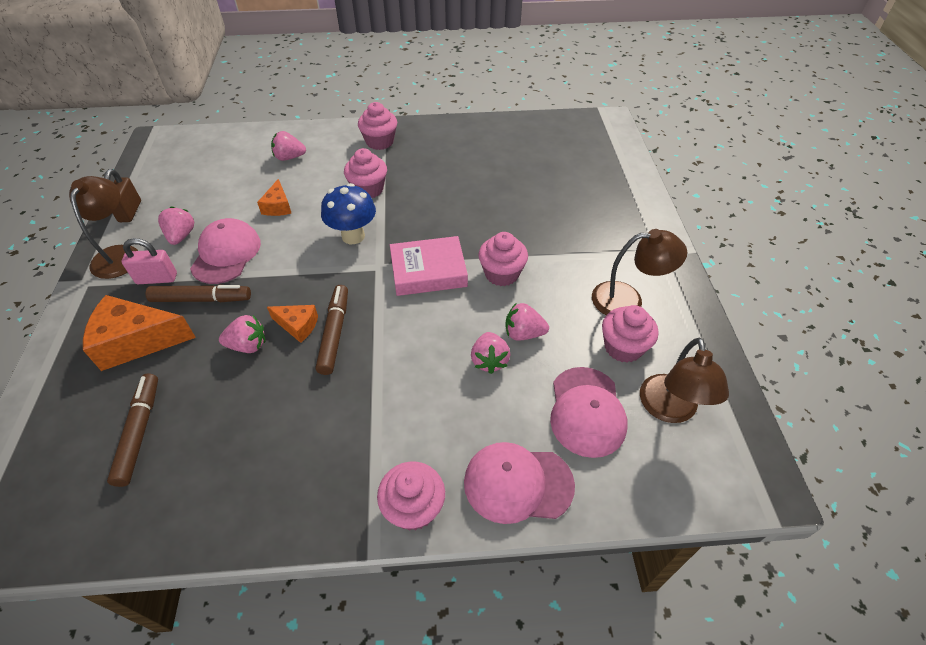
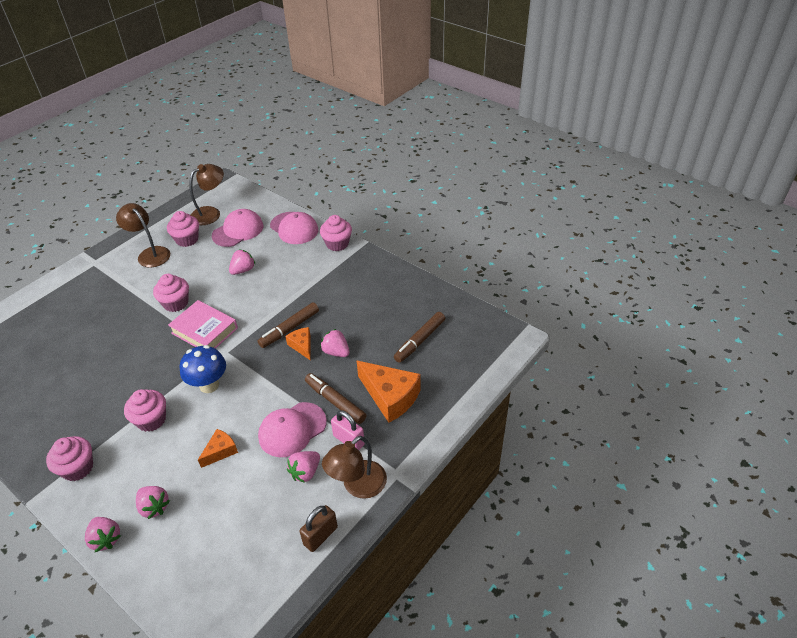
camera: 135 degrees left, 5 degrees down
(523, 333) = (213, 271): pink strawberry -> pink strawberry (106, 539)

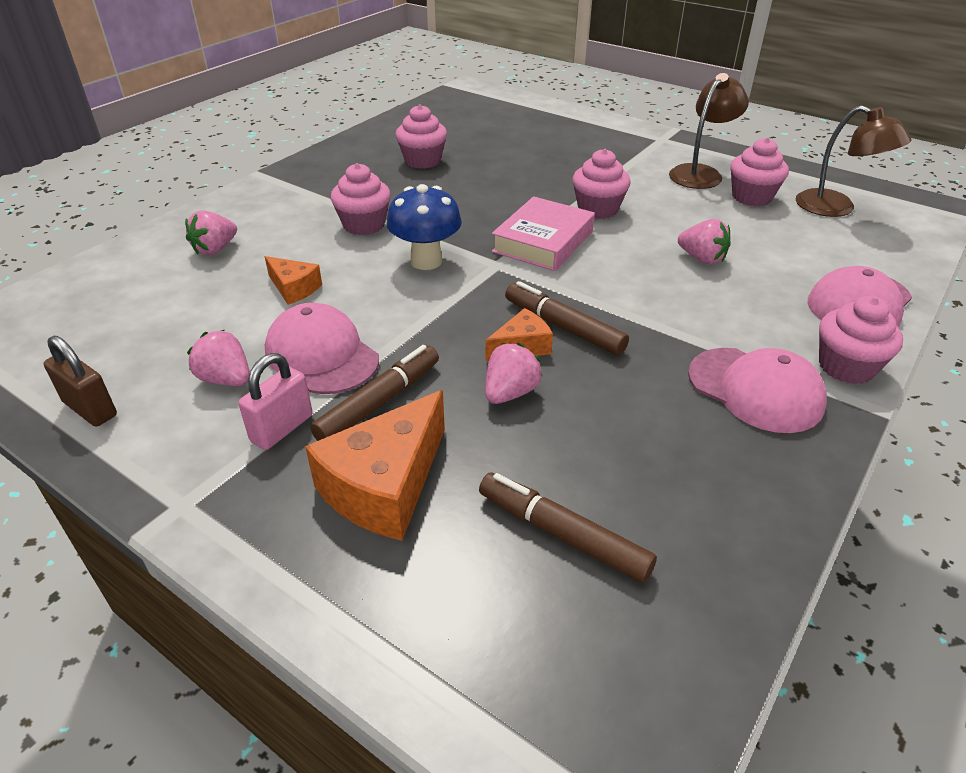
camera: 85 degrees right, 5 degrees down
(78, 468) = (295, 189): pink cupcake -> pink cupcake (422, 161)
(106, 539) = (182, 224): pink strawberry -> none
(238, 231) = (806, 240): pink cap -> pink cap (755, 389)
(358, 486) = (172, 449): brown lamp -> none

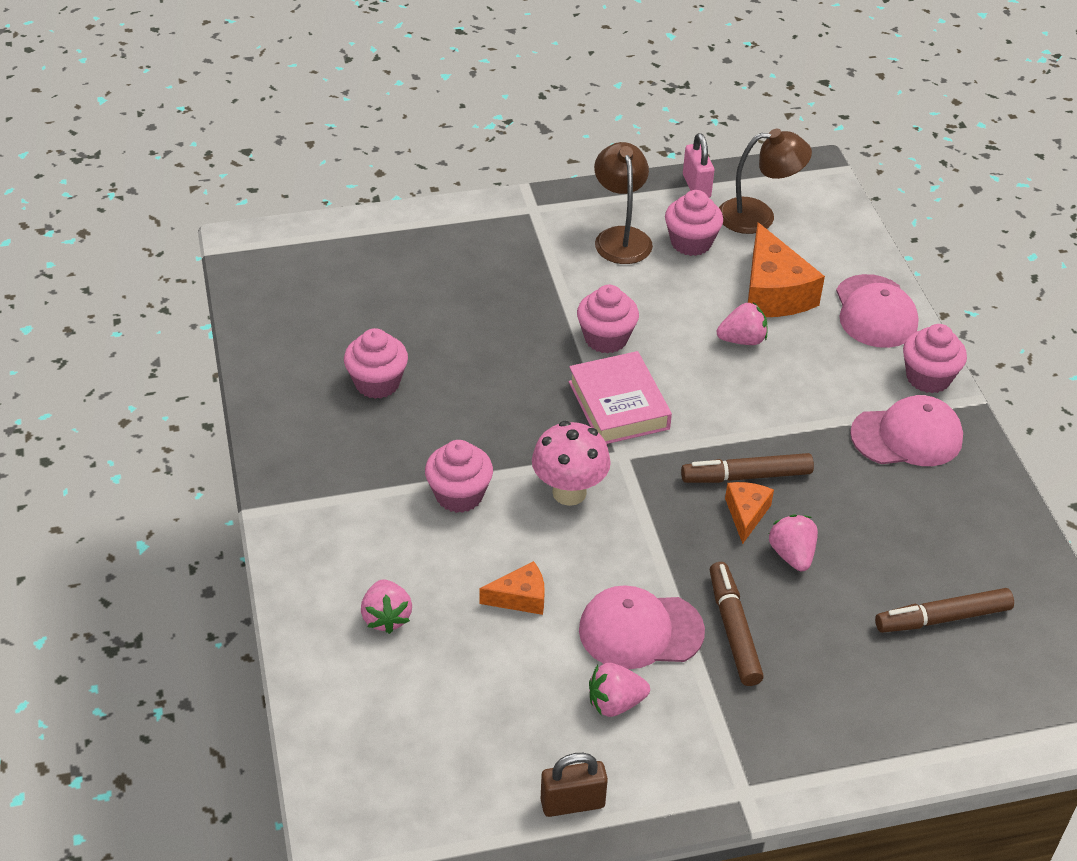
camera: 50 degrees left, 5 degrees up
(282, 428) = (711, 699): pink padlock -> pink padlock (696, 186)
(385, 486) = (824, 676): orange cheese -> orange cheese (773, 292)
(426, 261) = (569, 492): blue mushroom -> pink mushroom

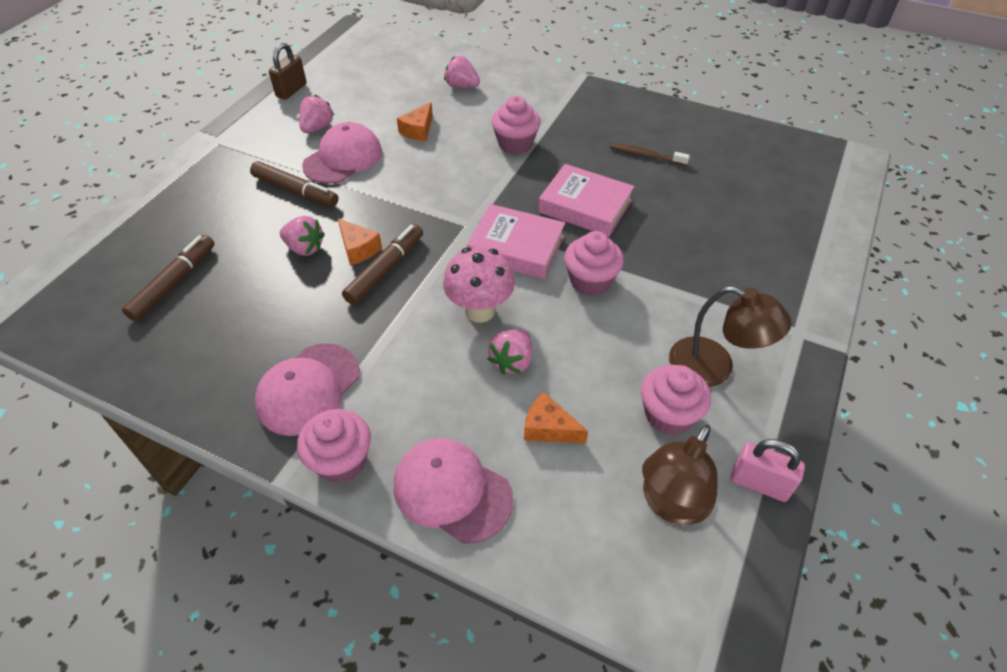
camera: 130 degrees right, 5 degrees up
(377, 383) = (645, 155): pink cupcake -> brown toothbrush
(509, 388) = (585, 206): none -> pink book
(569, 492) = (467, 185): pink mushroom -> pink mushroom (480, 311)
(773, 292) = (548, 428): orange cheese -> orange cheese, size x0.54

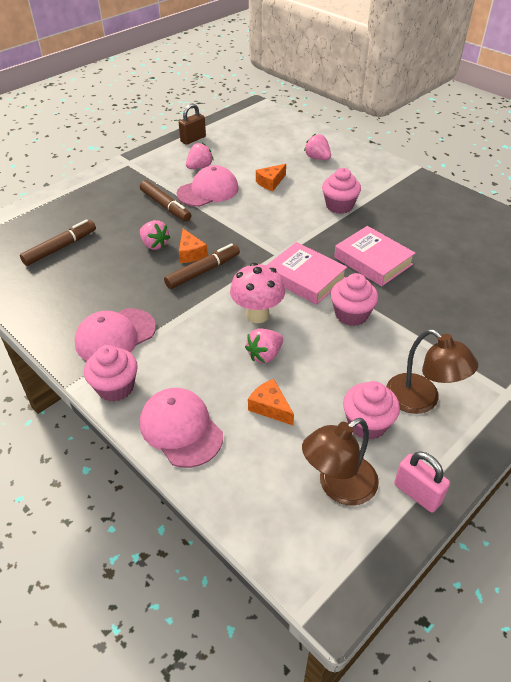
camera: 20 degrees right, 5 degrees down
(645, 155) = (440, 234): brown toothbrush -> none

